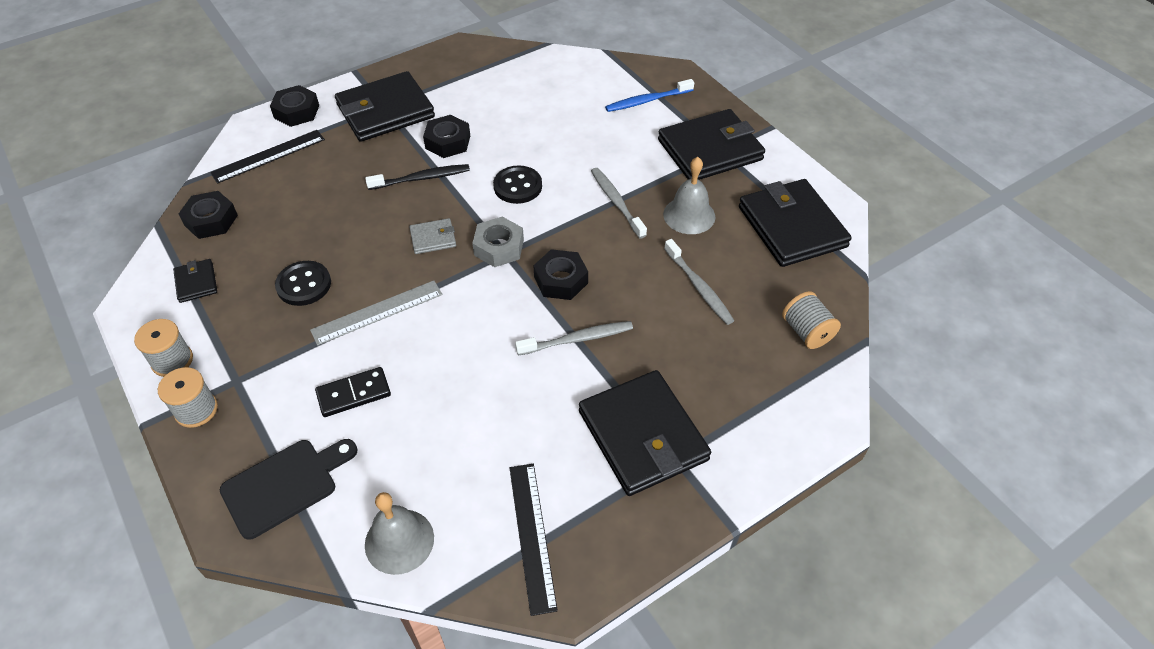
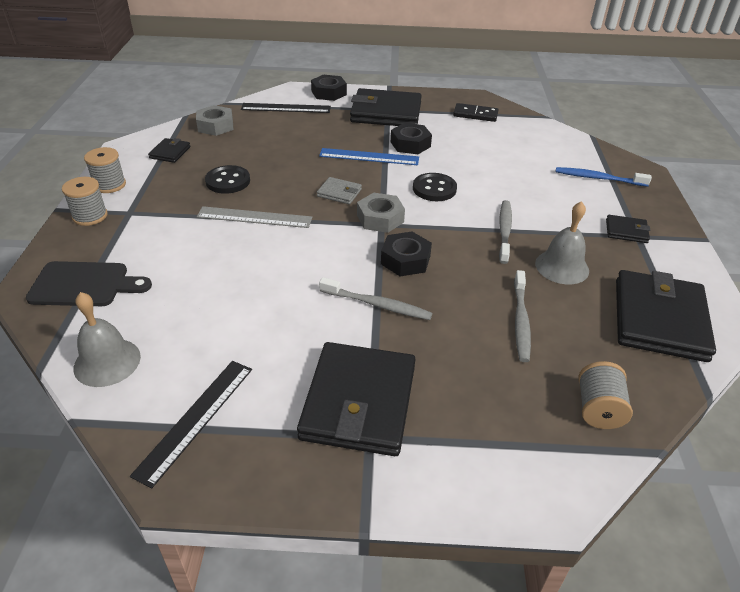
camera: 35 degrees right, 10 degrees down
(211, 220) = (215, 126): black nut -> grey nut
(353, 394) = (185, 256): black domino -> black domino (475, 114)
(421, 178) = (369, 157): black toothbrush -> blue ruler
(710, 150) = (626, 231): black wallet -> black wallet, size x0.46

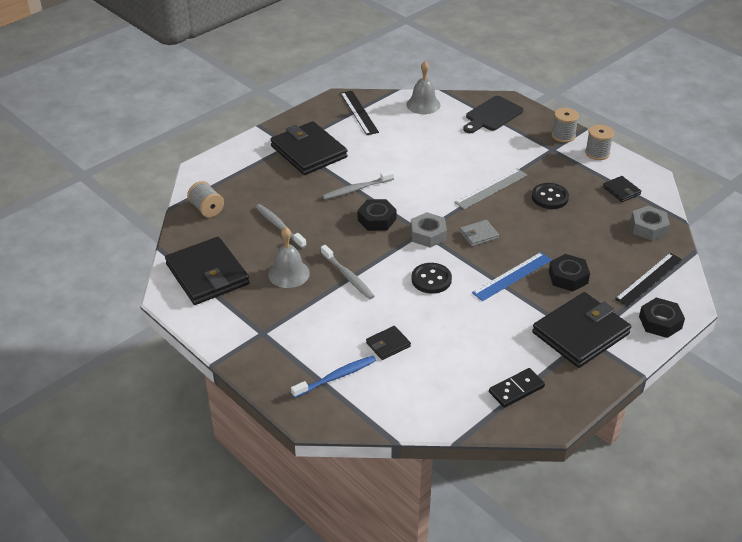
camera: 135 degrees right, 0 degrees up
(410, 144) = (507, 310): black nut -> black nut (568, 277)
(626, 231) = (273, 332): black wallet -> black wallet (388, 344)

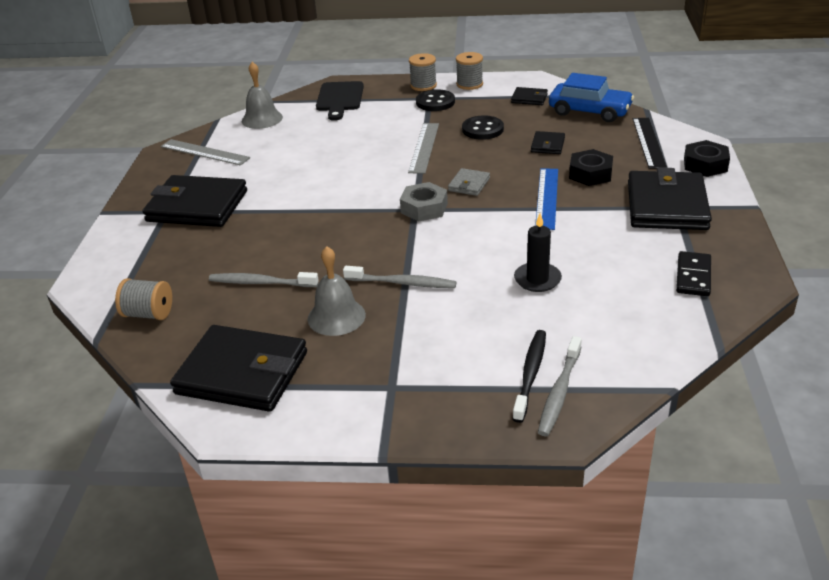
camera: 40 degrees left, 5 degrees down
(336, 377) = (530, 374): blue toothbrush -> black toothbrush
(357, 189) = (297, 210): grey toothbrush -> grey toothbrush (559, 392)
(359, 112) = (205, 152): black ruler -> grey ruler
(377, 219) = (356, 223): black nut -> none
(388, 344) = (532, 314): black wallet -> black wallet (547, 145)
(422, 326) = (537, 279): none -> black candle
(431, 279) = (484, 239): black button -> black button (435, 102)
(648, 227) = (589, 111): grey nut -> blue car

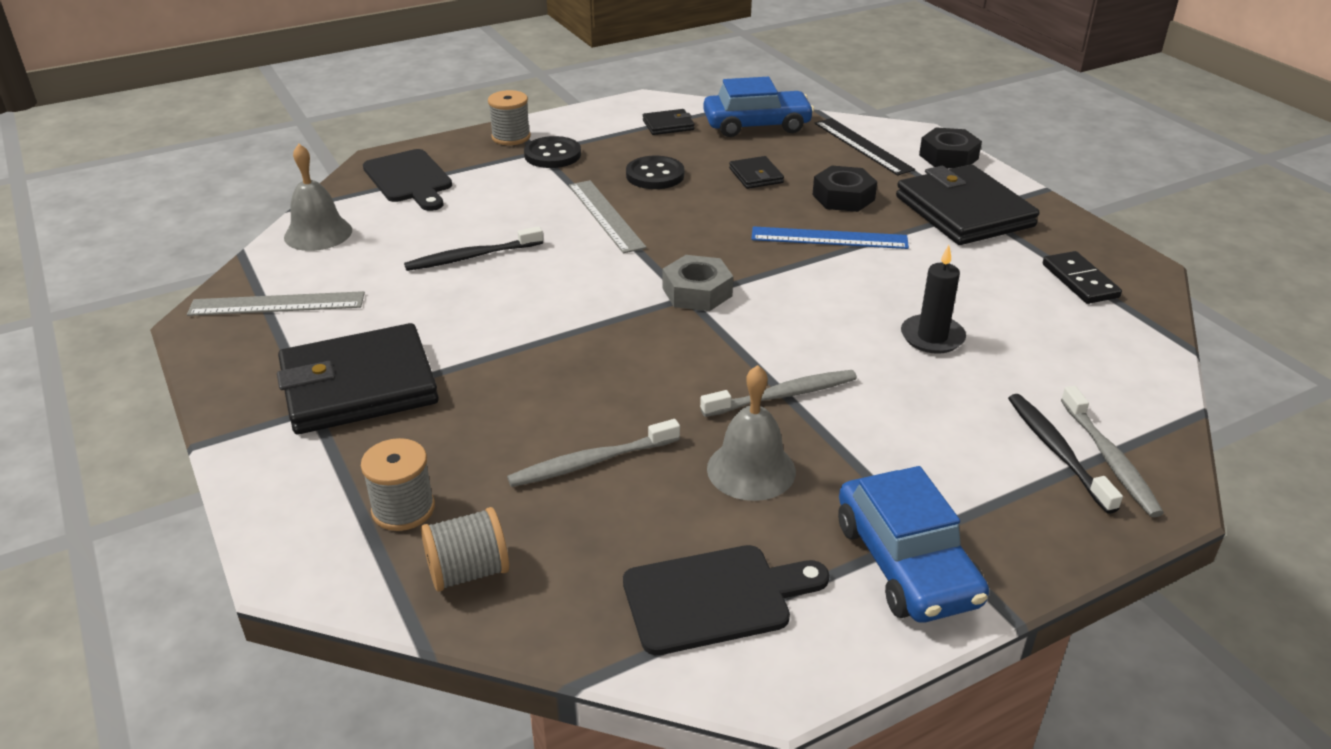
camera: 35 degrees left, 0 degrees up
(242, 373) = (715, 598): black wallet -> black cutting board
(324, 152) = (472, 257): none -> black toothbrush
(360, 397) = (906, 563): none -> blue car
(469, 84) = (572, 123): grey spool -> grey spool (403, 509)
(469, 184) = (718, 247): grey wallet -> none
(547, 198) = (829, 238): blue ruler -> blue ruler turned 60 degrees counterclockwise

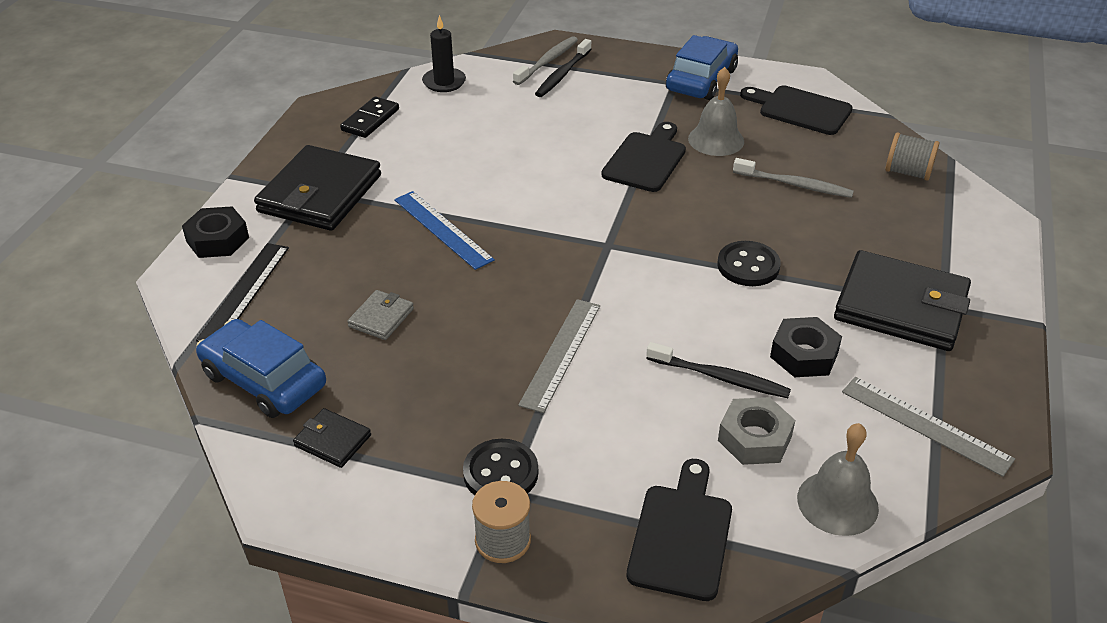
camera: 135 degrees left, 5 degrees up
(403, 509) = (922, 216): grey spool -> none
(655, 175) = (454, 375): black button -> black button (748, 266)
(697, 292) = (596, 244): grey nut -> grey nut (754, 438)
(756, 176) = (381, 318): black wallet -> grey wallet
(782, 395) = (646, 160): grey toothbrush -> black cutting board
(843, 197) = (365, 254): black nut -> black nut (804, 355)
(932, 337) = (513, 141): black candle -> black candle (444, 82)

